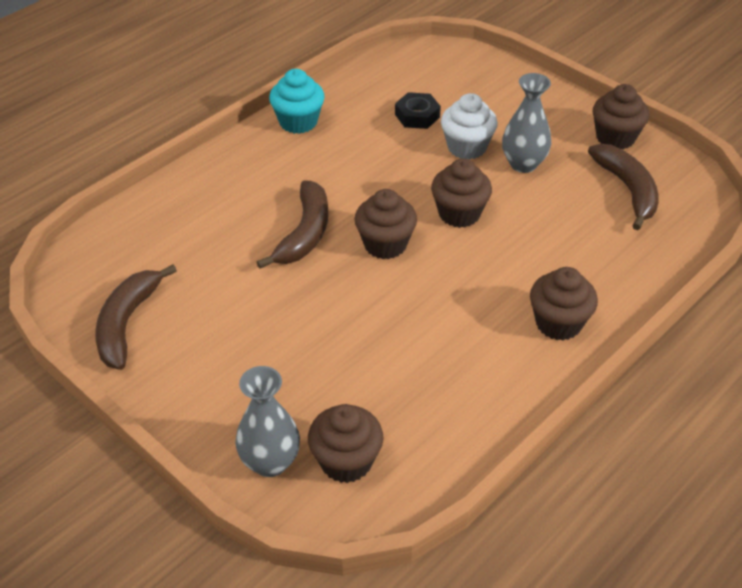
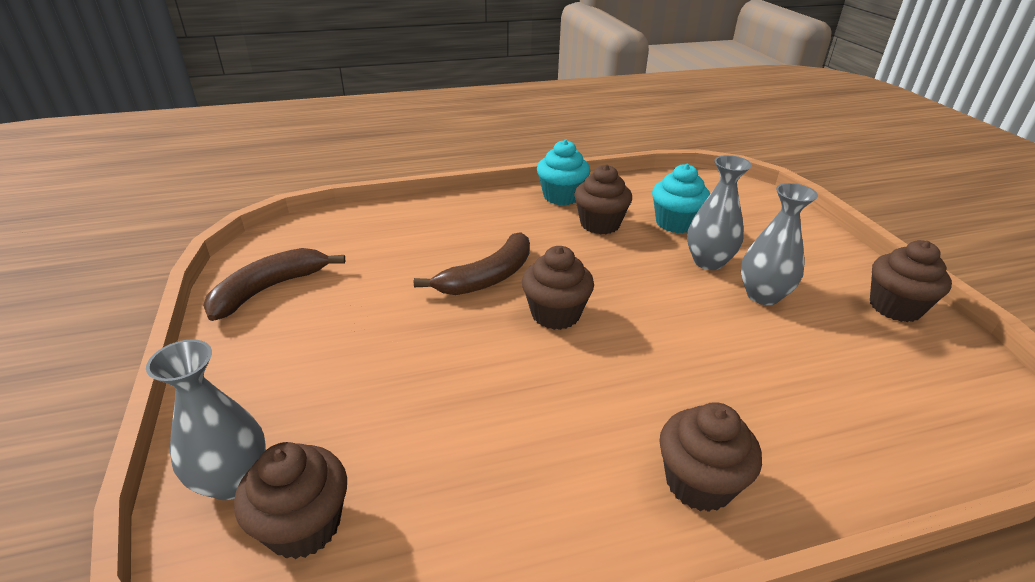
camera: 30 degrees right, 10 degrees down
(417, 116) = (675, 223): black nut -> turquoise cupcake
(459, 213) = (656, 315): brown cupcake -> brown cupcake (600, 224)
(467, 147) = (708, 262): white cupcake -> grey vase
(628, 189) = (886, 364): brown banana -> none

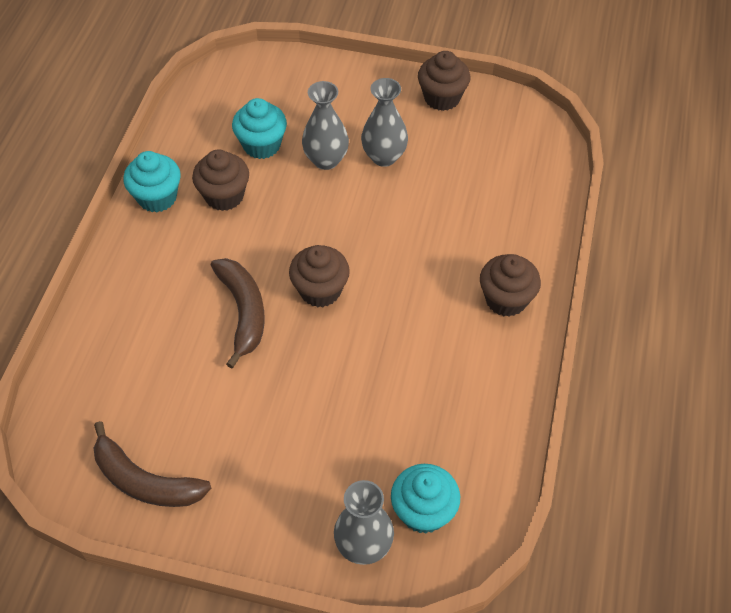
camera: 60 degrees left, 20 degrees up
(269, 289) = (145, 481): brown banana -> brown banana turned 45 degrees counterclockwise
(304, 525) = (423, 511): brown cupcake -> turquoise cupcake

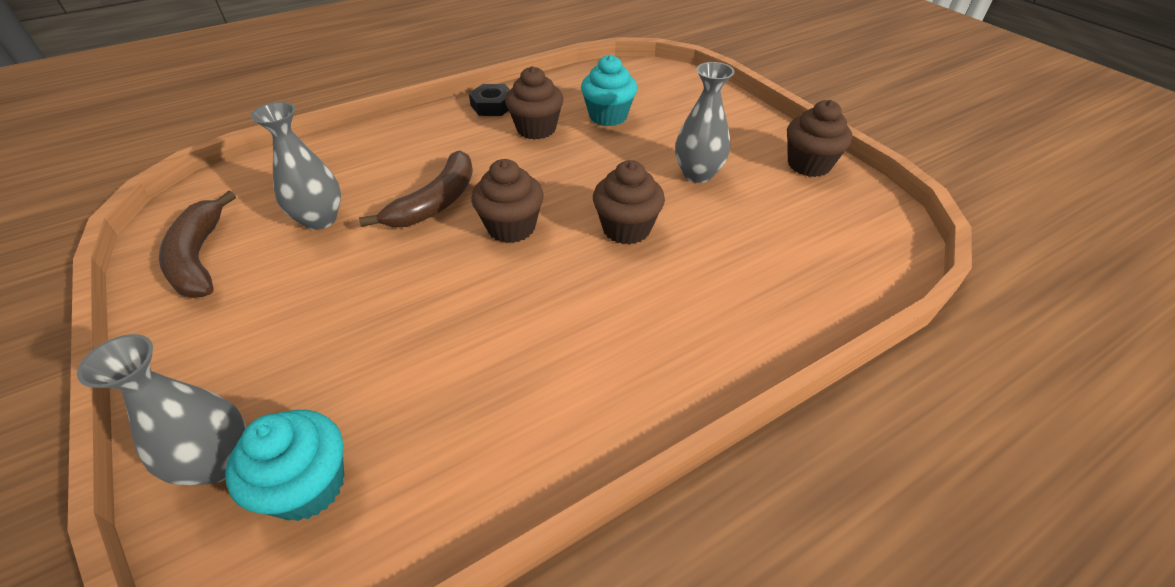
camera: 45 degrees right, 10 degrees down
(157, 197) = (492, 106): turquoise cupcake -> black nut
(326, 160) = (644, 150): grey vase -> grey vase (320, 219)
(506, 299) = (669, 356): brown cupcake -> brown cupcake (626, 229)

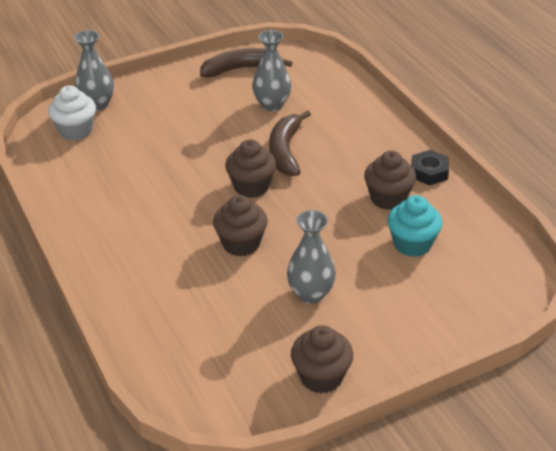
camera: 95 degrees right, 5 degrees down
(308, 486) = (76, 131): turquoise cupcake -> white cupcake
(436, 202) = (285, 151): brown banana -> brown banana turned 60 degrees clockwise

